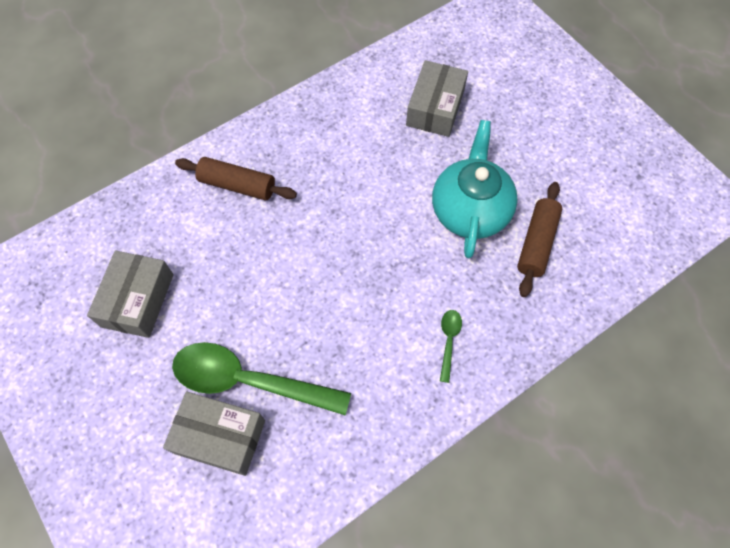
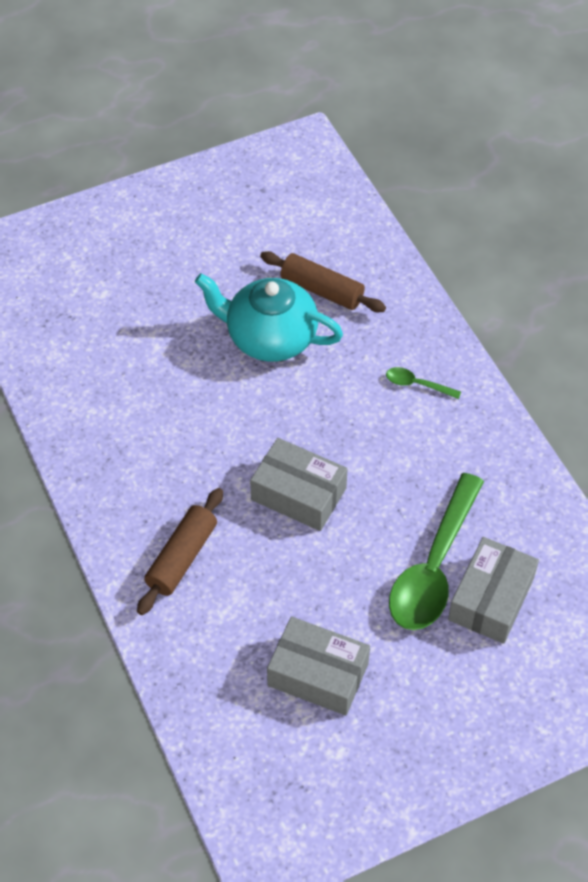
camera: 80 degrees left, 10 degrees down
(435, 108) = (124, 343): grey box -> grey box (298, 494)

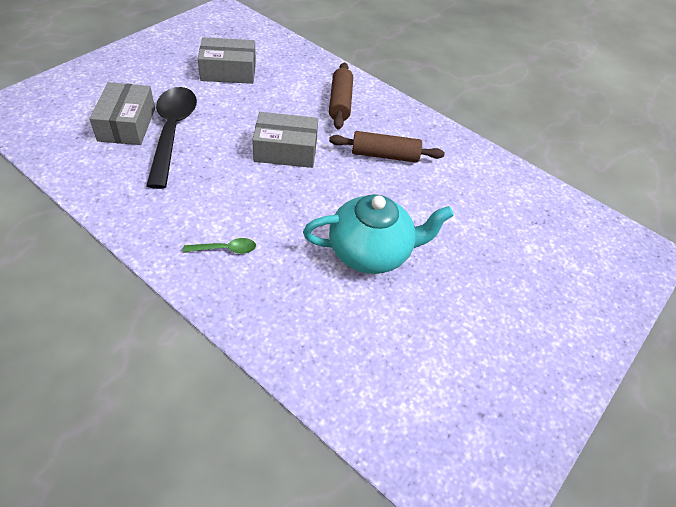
camera: 150 degrees right, 5 degrees down
(322, 290) = (351, 312): brown rolling pin -> brown rolling pin (385, 155)
(434, 566) = (172, 132): green spoon -> black spoon

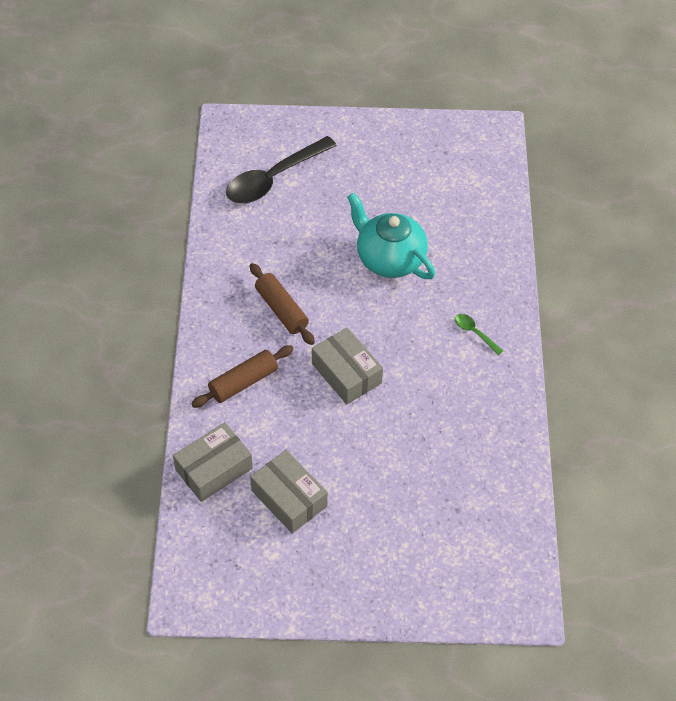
camera: 125 degrees left, 5 degrees up
(127, 124) = (438, 501): grey box -> grey box (214, 469)
(172, 132) = (411, 462): black spoon -> black spoon (274, 178)

